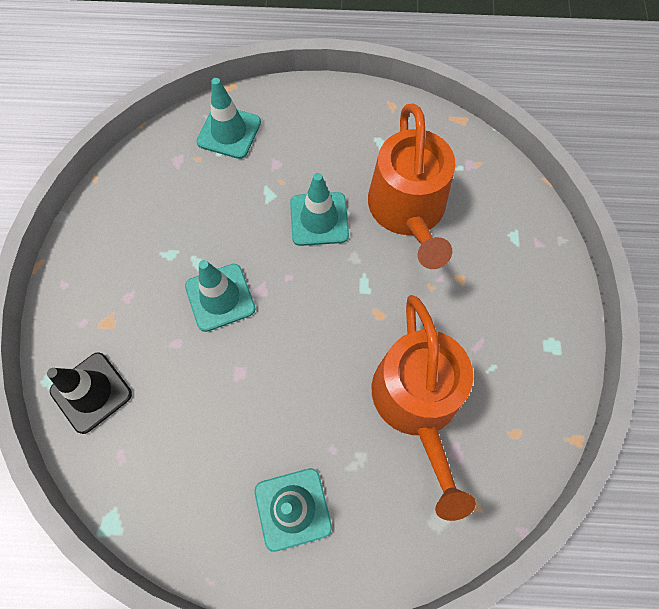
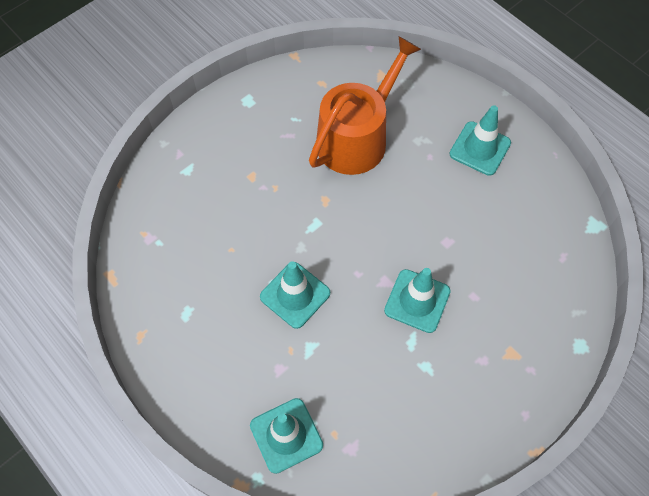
camera: 135 degrees left, 5 degrees down
(91, 392) = (556, 312): black traffic cone -> none
(408, 210) = (229, 245): orange watering can -> none

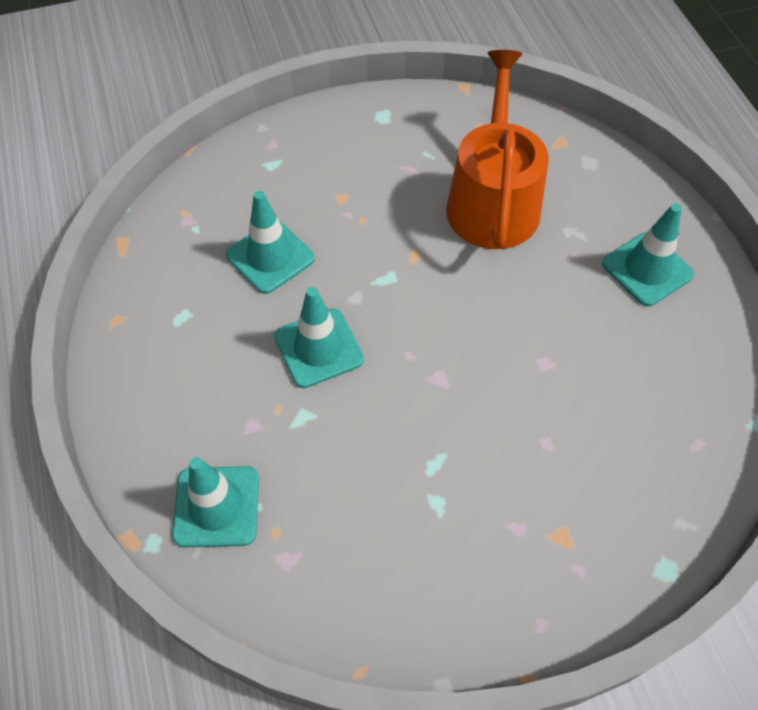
camera: 25 degrees right, 5 degrees down
(357, 137) = (493, 200): orange watering can -> orange watering can turned 60 degrees counterclockwise
(417, 301) = (468, 418): turquoise traffic cone -> turquoise traffic cone (270, 257)

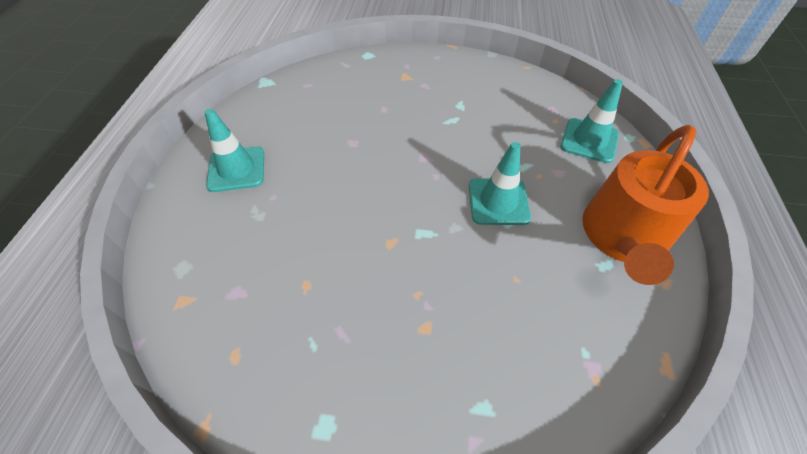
camera: 155 degrees left, 5 degrees down
(270, 257) = (516, 290): turquoise traffic cone -> none
(493, 200) = (293, 265): orange watering can -> orange watering can (623, 237)

